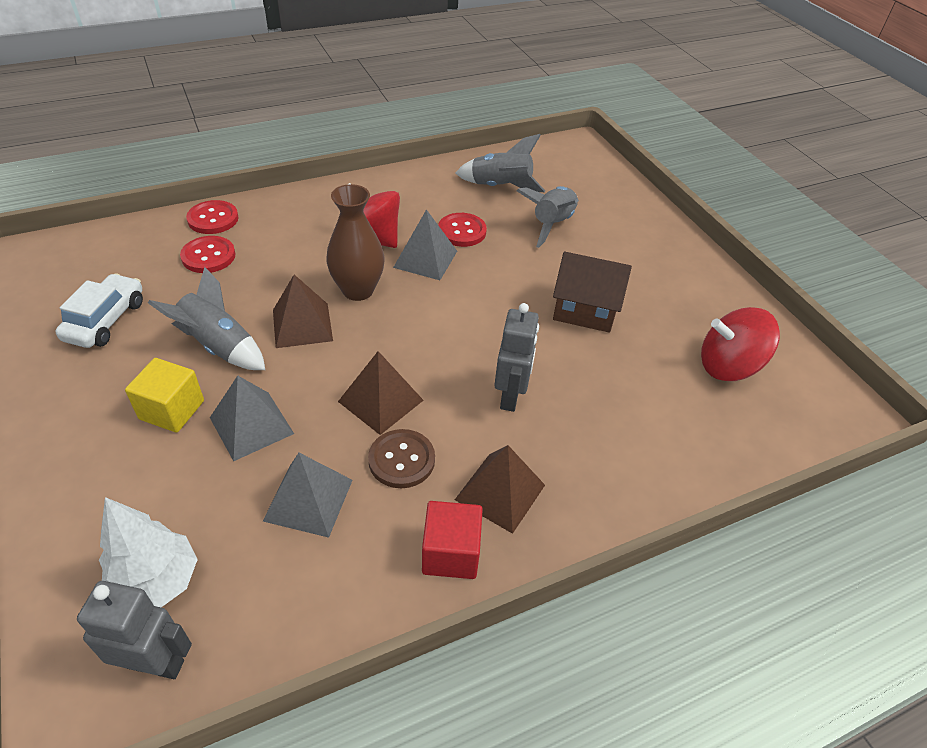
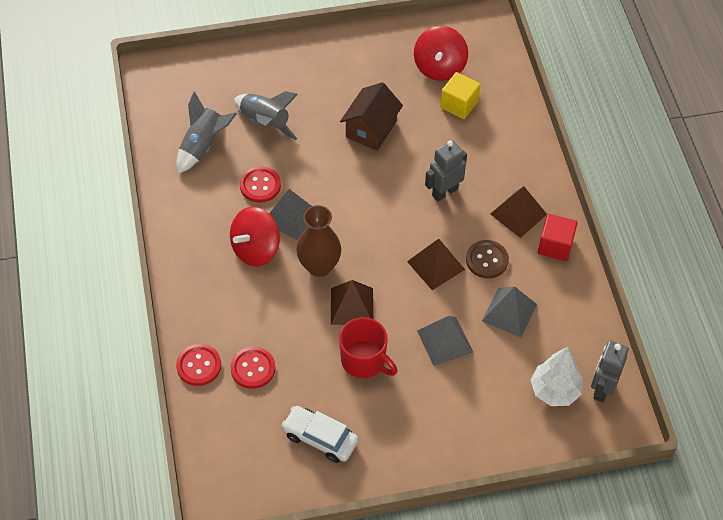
camera: 75 degrees left, 10 degrees up
(172, 410) = (423, 388): yellow cube -> yellow cube (459, 104)
(218, 346) = (364, 360): grey rocket -> red mug
(510, 396) = (444, 192): grey robot -> grey robot turned 60 degrees counterclockwise

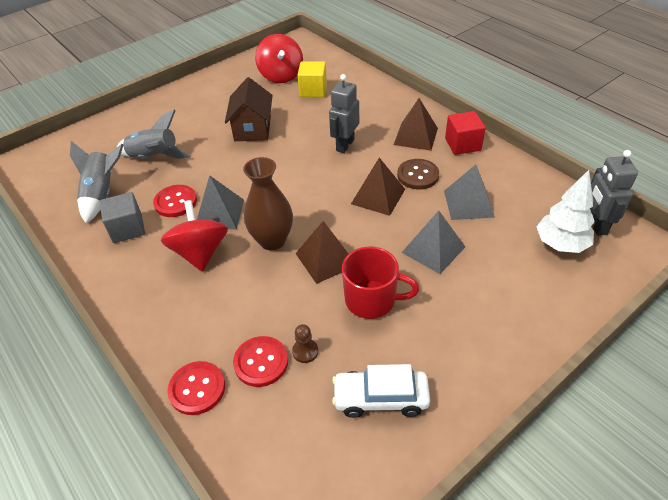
camera: 25 degrees left, 10 degrees down
(209, 195) = (127, 229): none -> grey cube
(256, 249) = (200, 252): red spinning top -> red spinning top turned 150 degrees clockwise
(289, 376) = (305, 351): none -> brown pawn

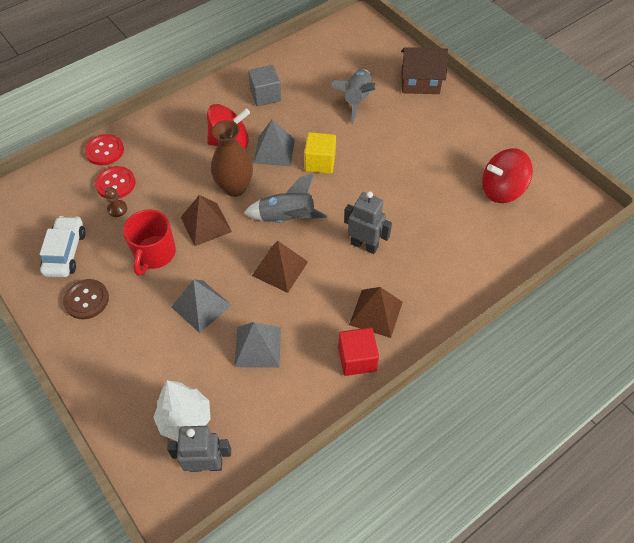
camera: 90 degrees right, 10 degrees up
(102, 194) = (310, 74): grey rocket -> grey rocket (287, 218)
(175, 202) = (293, 121): red button -> none
(252, 129) = (397, 168): brown house -> brown house (420, 82)
(313, 90) = (470, 220): yellow cube -> yellow cube (320, 162)
(418, 175) = (307, 306): brown button -> brown button (86, 300)

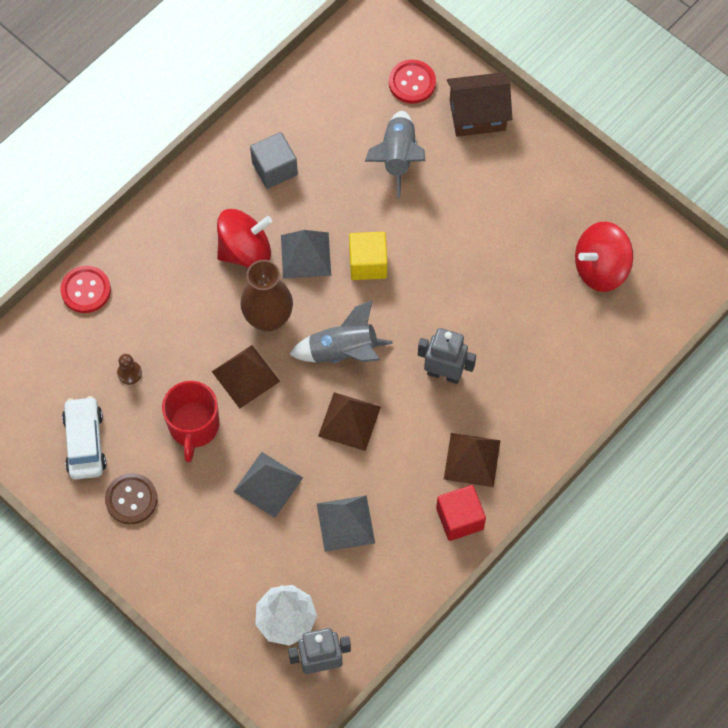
camera: 10 degrees left, 10 degrees up
(115, 184) = (115, 337): red button -> red button (412, 82)

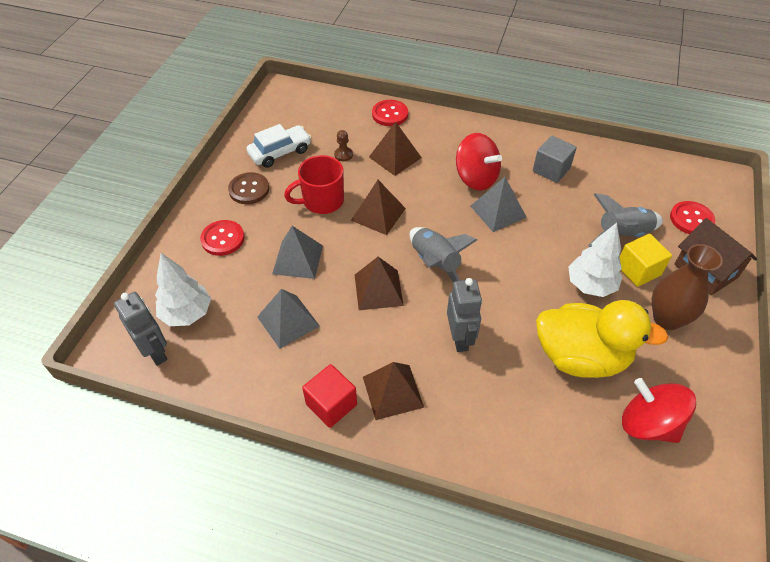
camera: 65 degrees right, 15 degrees down
(165, 319) = (395, 157): none -> brown pyramid
(196, 552) = (223, 239): none -> red button
(268, 318) = (432, 209): brown vase -> brown vase (667, 319)
(368, 263) = (519, 250): yellow cube -> yellow cube (638, 270)
(442, 225) = (590, 285): none -> white tree
(514, 281) = (581, 357): none -> yellow duck

